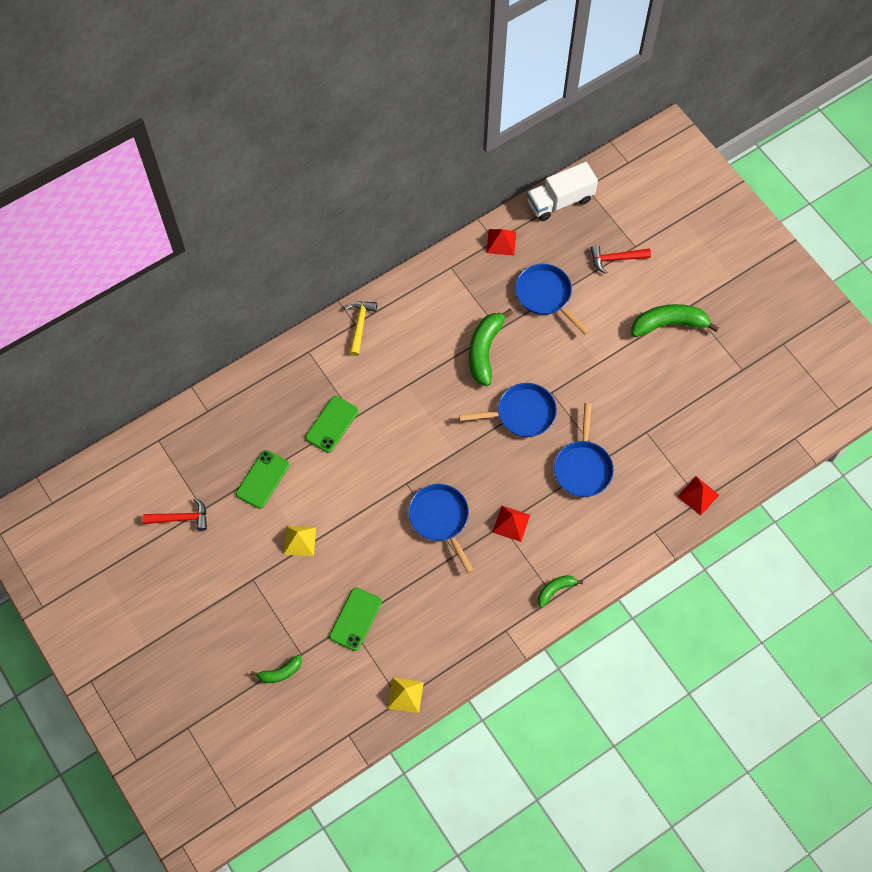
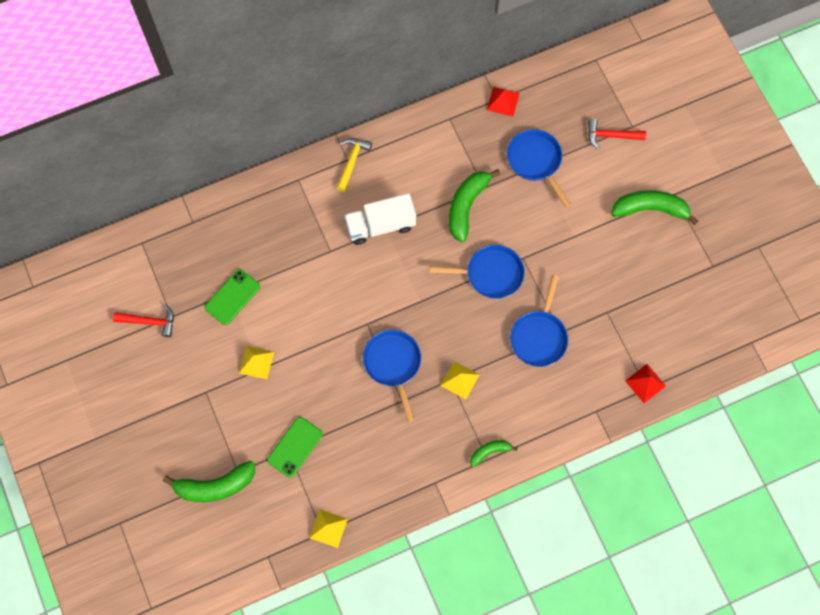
camera: 10 degrees right, 5 degrees up
(280, 672) = (215, 486): green banana -> green banana, size x1.83
(332, 424) = (307, 254): green phone -> none
(511, 523) = (460, 380): red pyramid -> yellow pyramid
(560, 201) = (568, 69): white truck -> white truck (380, 225)

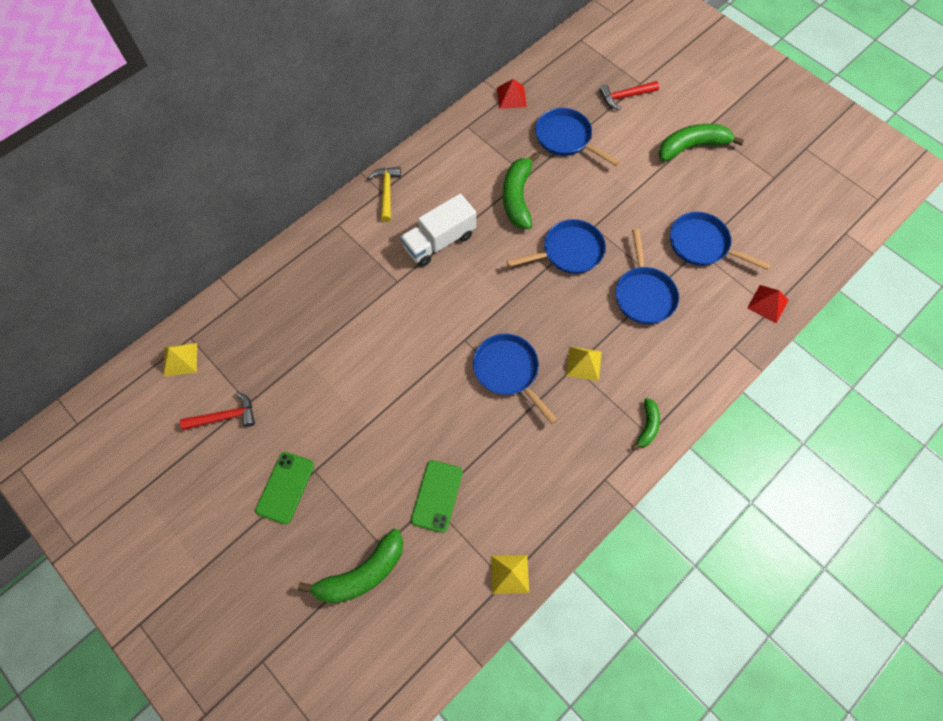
camera: 20 degrees left, 5 degrees down
(232, 297) = (309, 360): green phone -> green phone (285, 487)
(256, 362) = (360, 419): yellow pyramid -> yellow pyramid (180, 359)
(489, 452) = (647, 426): green banana -> green banana turned 150 degrees clockwise
(613, 308) = (702, 244): none -> blue pan

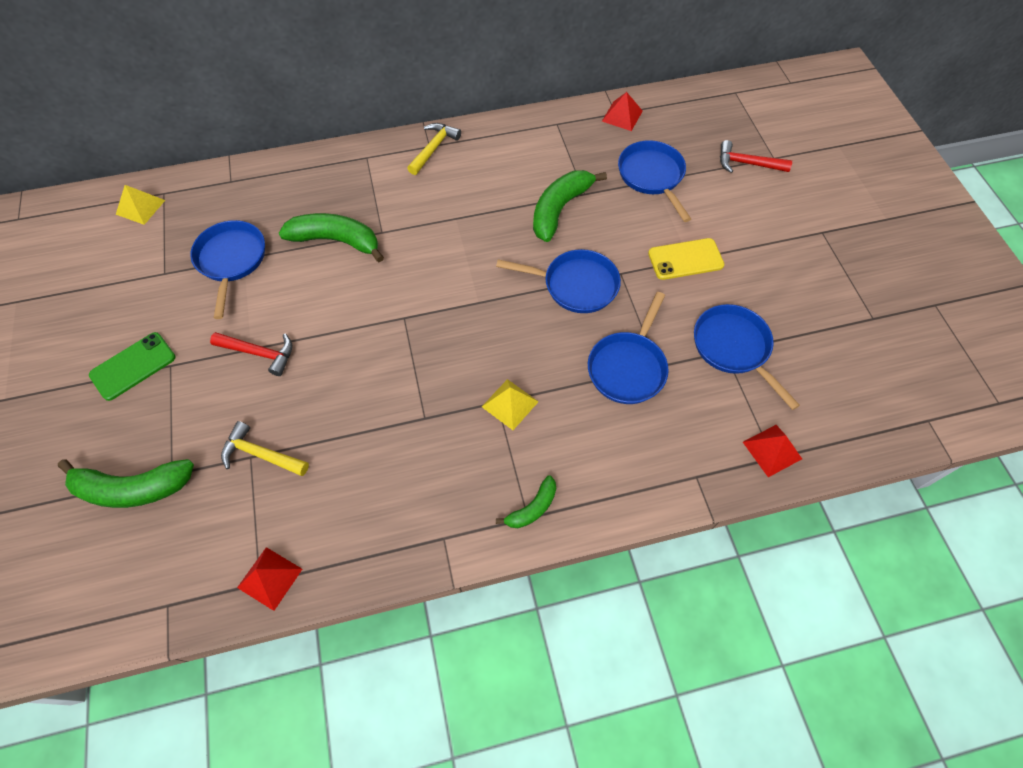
camera: 30 degrees right, 5 degrees down
(225, 416) = (135, 275): red hammer -> red hammer (260, 353)
(437, 496) = (261, 454): green phone -> yellow hammer
(439, 241) = (450, 214): white truck -> none
(508, 371) = (425, 371): blue pan -> blue pan (231, 261)
(510, 574) = (270, 578): yellow pyramid -> red pyramid
(630, 193) = (685, 259): none -> yellow phone
(691, 147) = (791, 243): green banana -> green banana (336, 241)

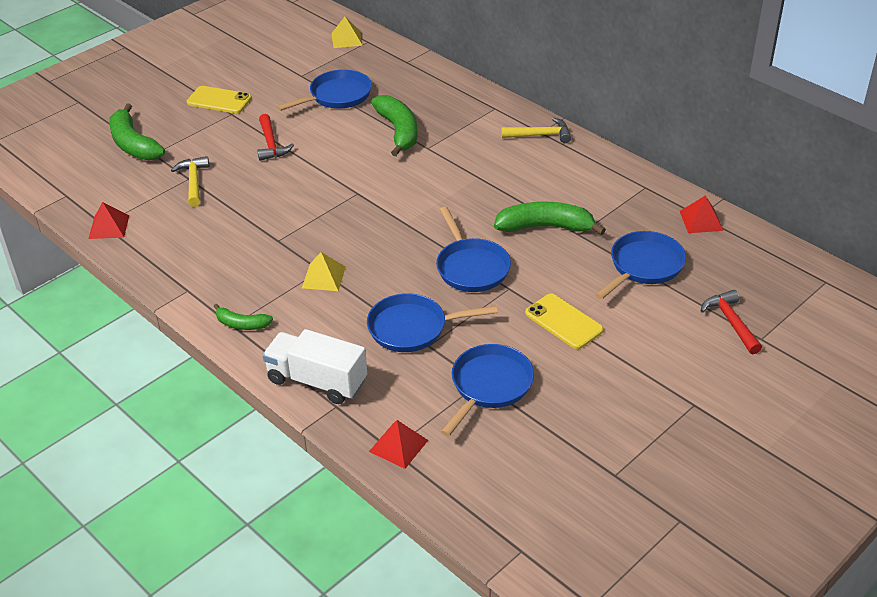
camera: 60 degrees right, 20 degrees down
(133, 366) = (219, 100): green phone -> yellow phone
(654, 477) = (317, 381): none -> white truck

